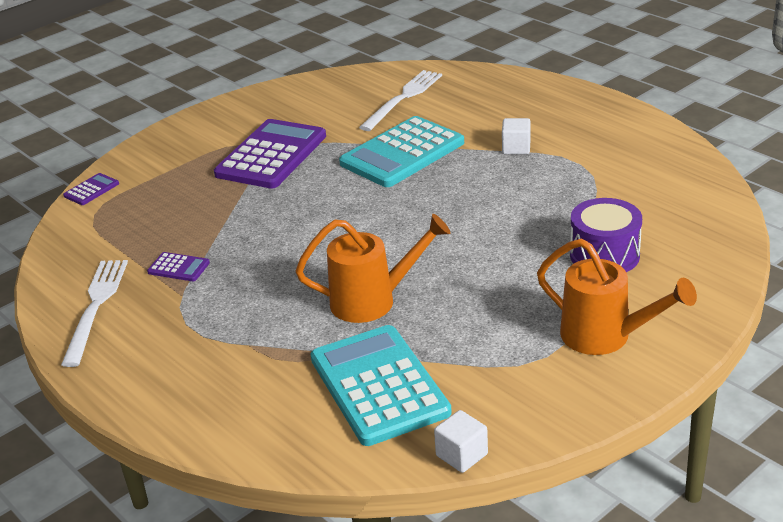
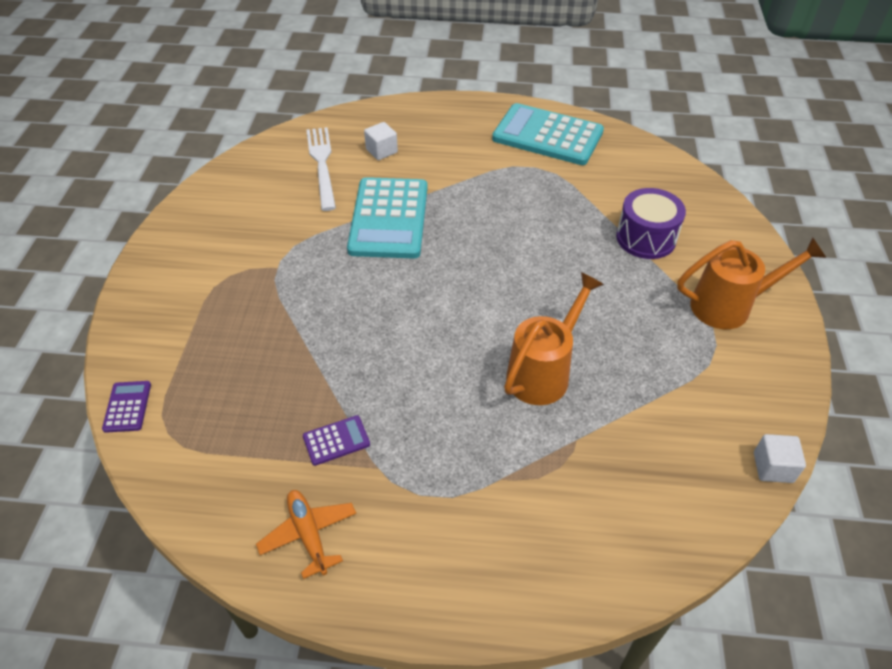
camera: 45 degrees left, 15 degrees up
(96, 307) = (309, 534): white fork -> orange plane
(271, 155) = (273, 275): purple calculator -> none
(379, 385) = (646, 447): turquoise calculator -> turquoise calculator (547, 135)
(516, 148) = (471, 173): white cube -> white cube (381, 151)

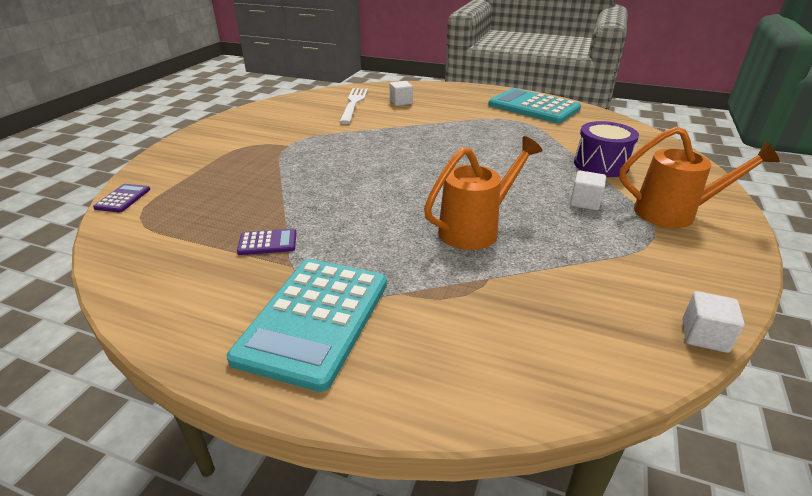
camera: 15 degrees right, 15 degrees down
(309, 534) = (201, 299): orange plane -> none
(389, 218) = (387, 132): turquoise calculator -> turquoise calculator (314, 319)
(641, 306) = (585, 202): none -> white cube

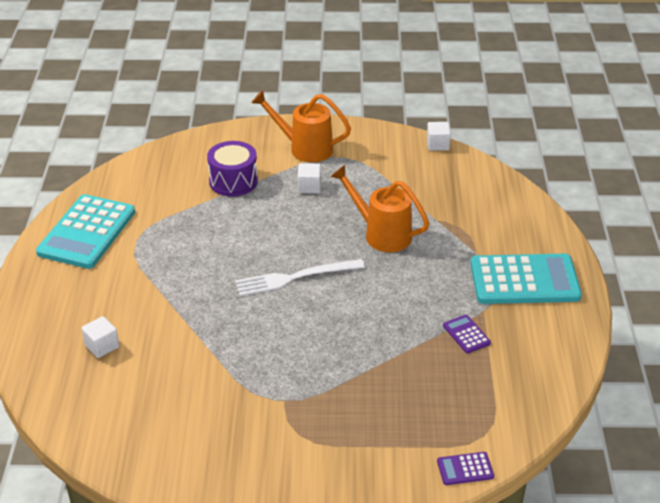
camera: 110 degrees left, 5 degrees up
(354, 104) = (123, 390): white fork -> white fork (295, 277)
(674, 213) = (305, 148): orange watering can -> orange watering can turned 60 degrees counterclockwise

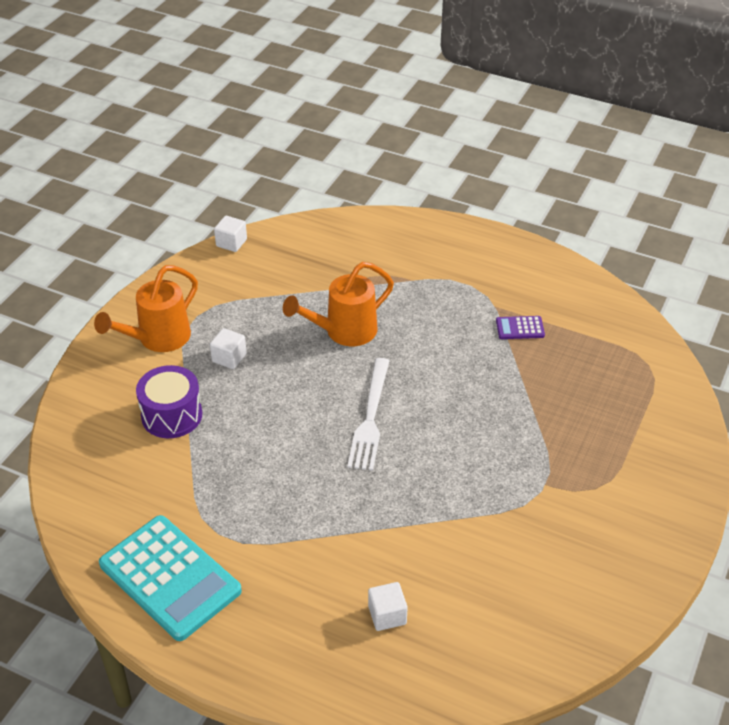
camera: 65 degrees left, 5 degrees up
(465, 469) = (683, 391): purple calculator -> none
(524, 280) = (469, 265): turquoise calculator -> none

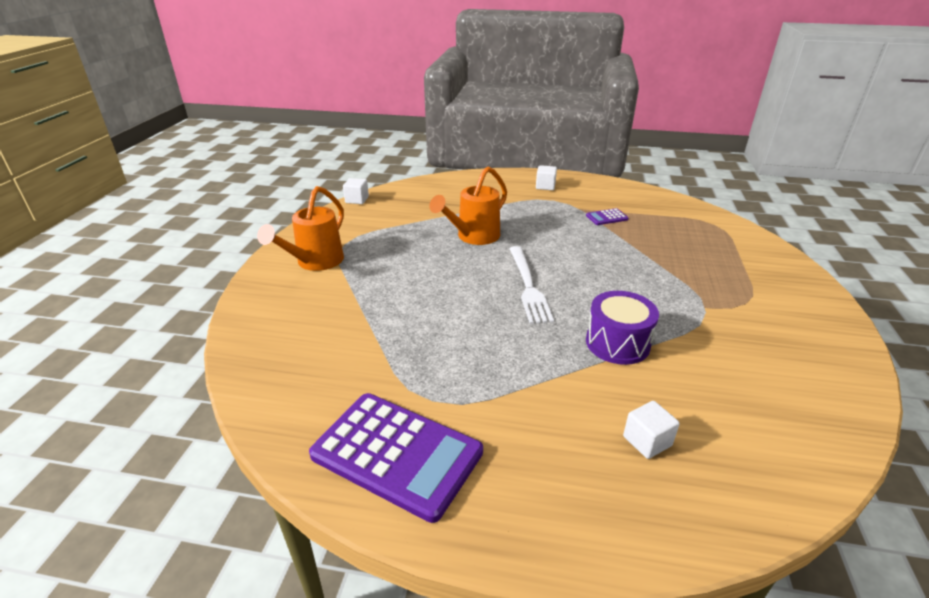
camera: 15 degrees left, 10 degrees down
(170, 578) = (397, 454): turquoise calculator -> purple calculator
(172, 415) = (347, 312): purple drum -> purple drum (617, 343)
(229, 358) = (384, 265): white cube -> white cube (545, 186)

